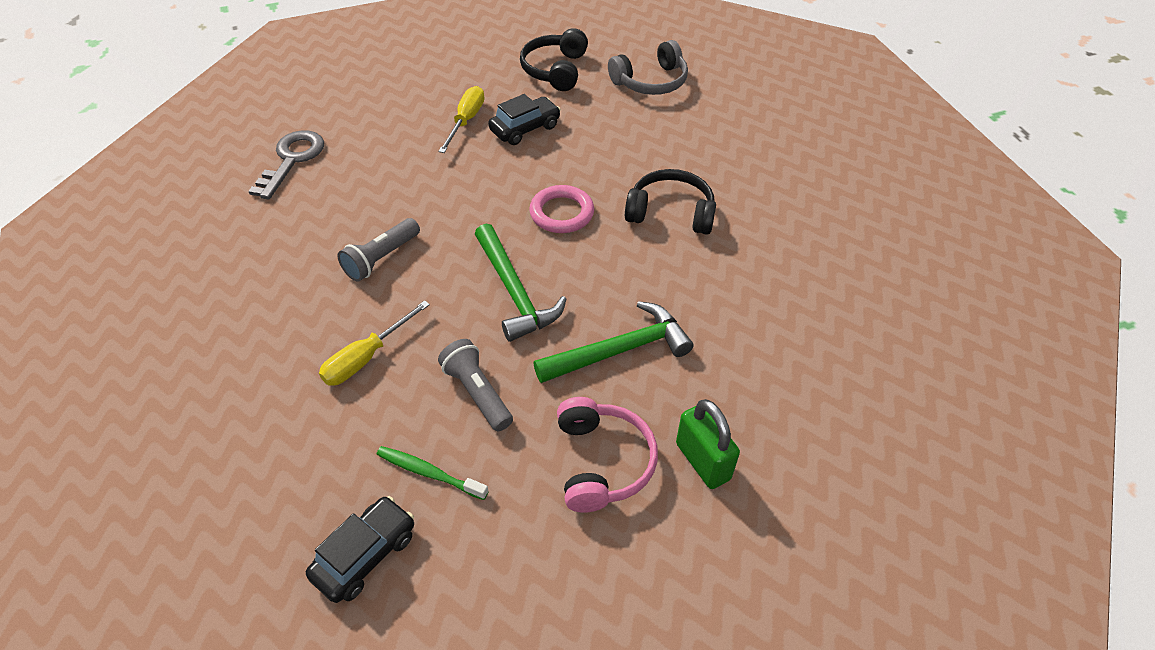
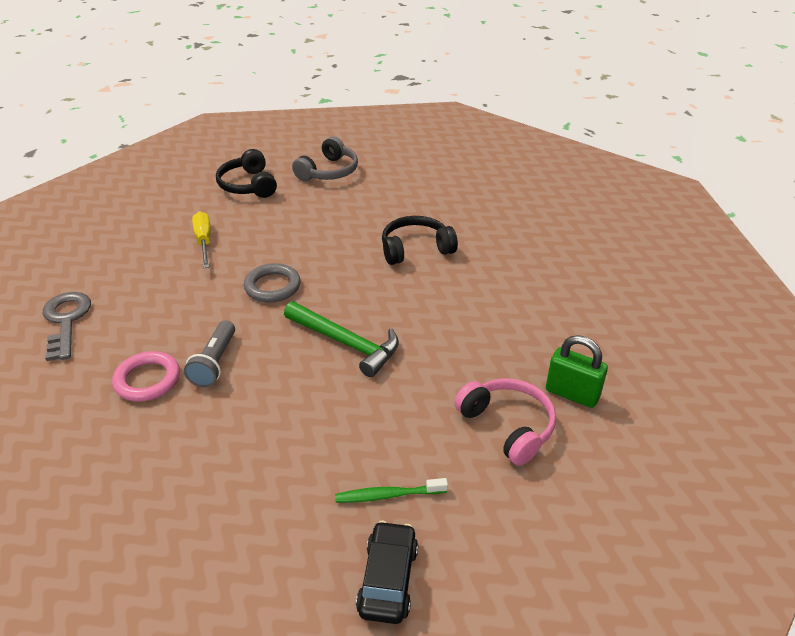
camera: 30 degrees left, 10 degrees down
(366, 357) = (264, 438): yellow screwdriver -> none
(477, 393) = (377, 423): grey flashlight -> none
(492, 198) = (272, 286): none -> grey ring
(525, 128) = (258, 231): black car -> none
(561, 213) = (336, 277): pink ring -> pink ring (147, 380)
(619, 350) = (456, 349): green hammer -> none

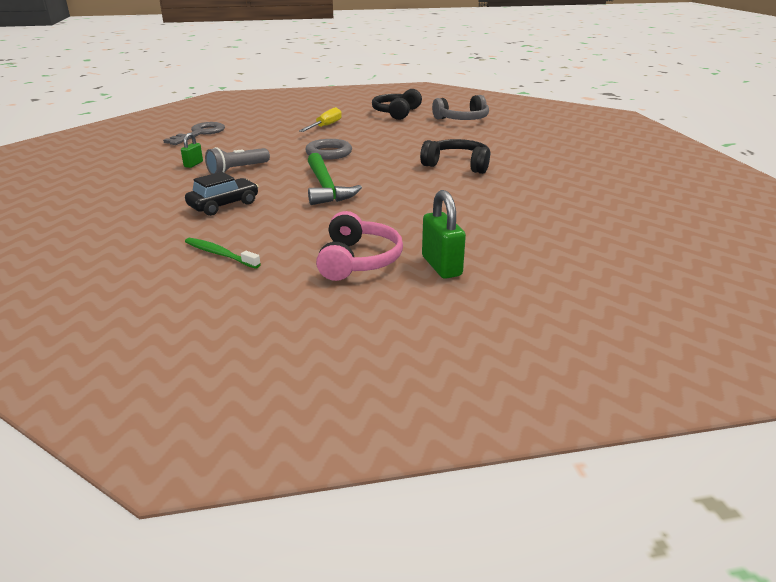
camera: 40 degrees right, 10 degrees down
(147, 380) = (193, 164): pink ring -> green padlock
(388, 579) = (148, 285): black car -> black car (224, 205)

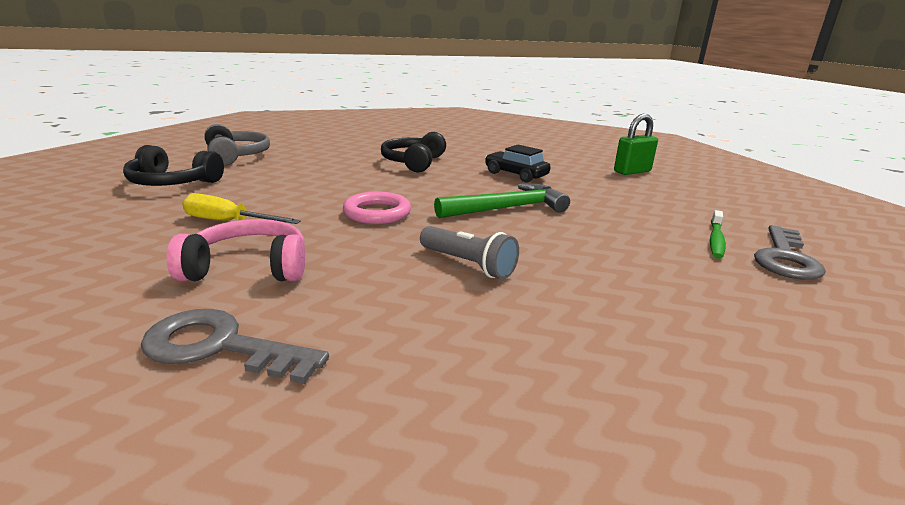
camera: 100 degrees left, 5 degrees down
(166, 273) = (785, 258): none -> grey key
(193, 164) = (453, 309): green padlock -> none
(224, 205) = (603, 255): black car -> black car (516, 175)
(329, 153) = (377, 213): grey ring -> pink ring
(358, 260) = (654, 191): pink headphones -> pink headphones (248, 268)

